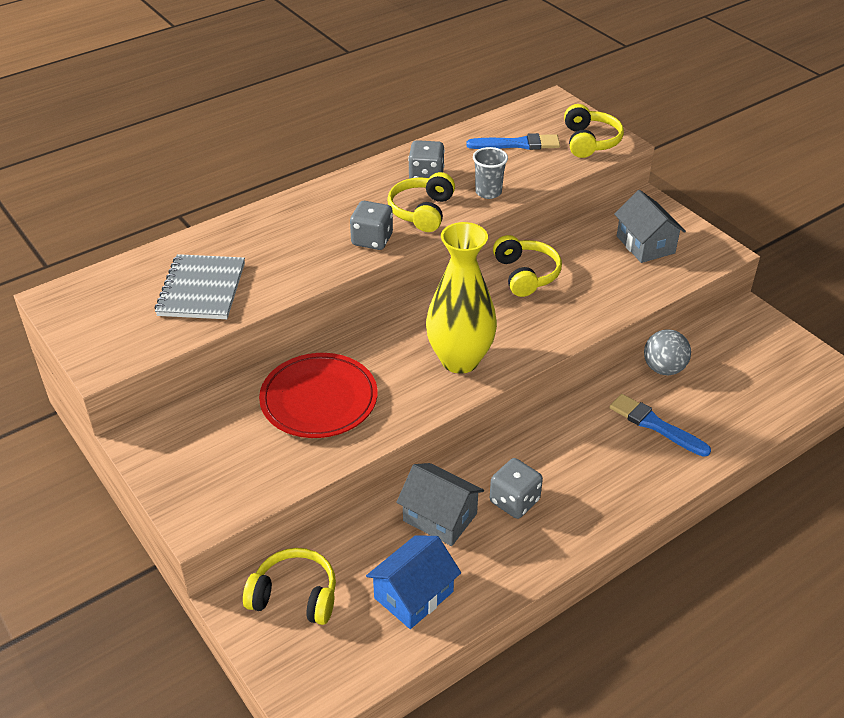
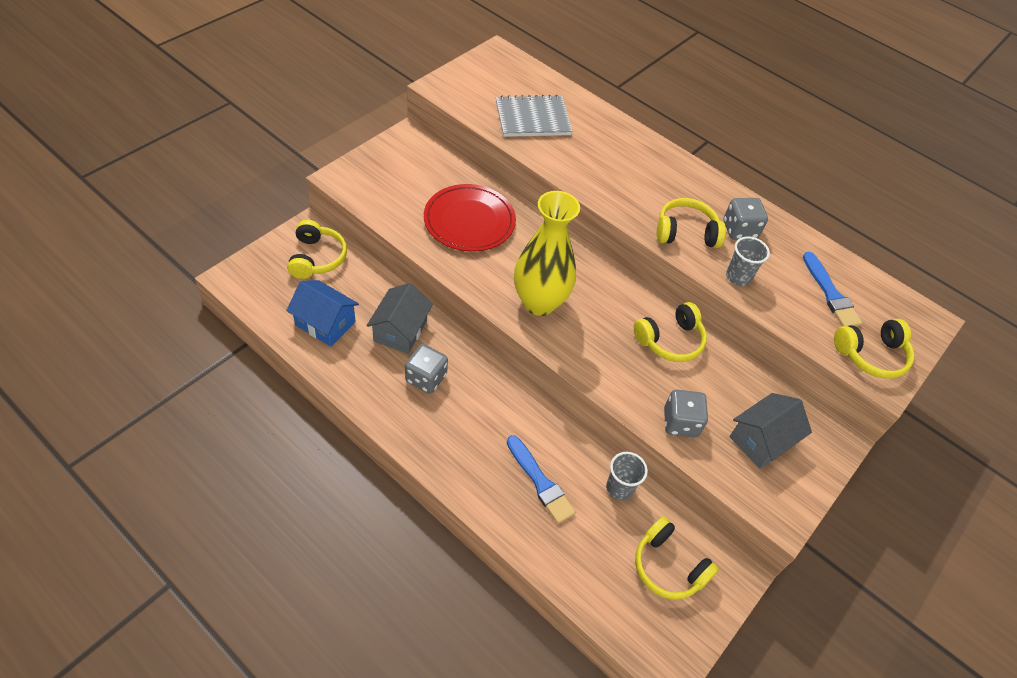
camera: 70 degrees right, 10 degrees up
(372, 240) = (631, 204): grey dice -> grey dice (680, 423)
(655, 425) = (540, 482): blue brush -> blue brush turned 120 degrees clockwise
(663, 368) = (619, 488): grey ball -> grey cup
(744, 353) = (668, 566): none -> yellow headphones

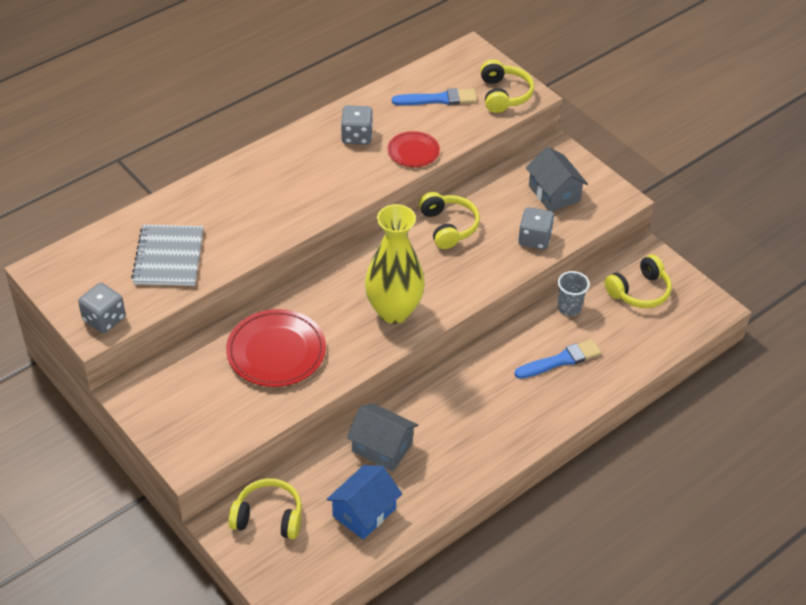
camera: 75 degrees left, 5 degrees down
(426, 378) = (443, 431): grey dice -> grey dice (104, 319)
(686, 232) = (355, 173): yellow headphones -> none
(738, 277) = (413, 151): grey cup -> red plate

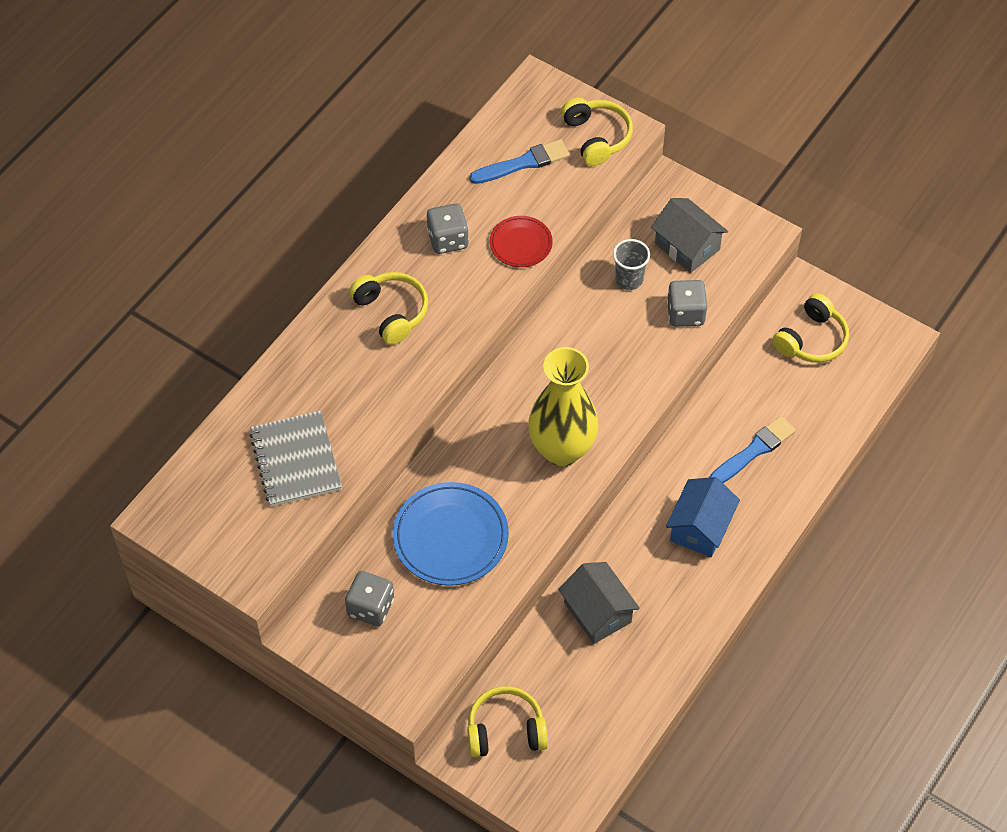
camera: 15 degrees left, 10 degrees up
(104, 319) = (256, 560): grey dice -> grey dice (370, 607)
(276, 351) = (450, 537): red plate -> blue plate
(364, 512) = (606, 695): blue house -> blue house (700, 528)
(382, 447) = (597, 612): grey house -> grey house turned 45 degrees clockwise
(448, 227) = (583, 323): yellow headphones -> yellow headphones (391, 312)
(569, 308) = (741, 382): grey cup -> grey cup (629, 279)

